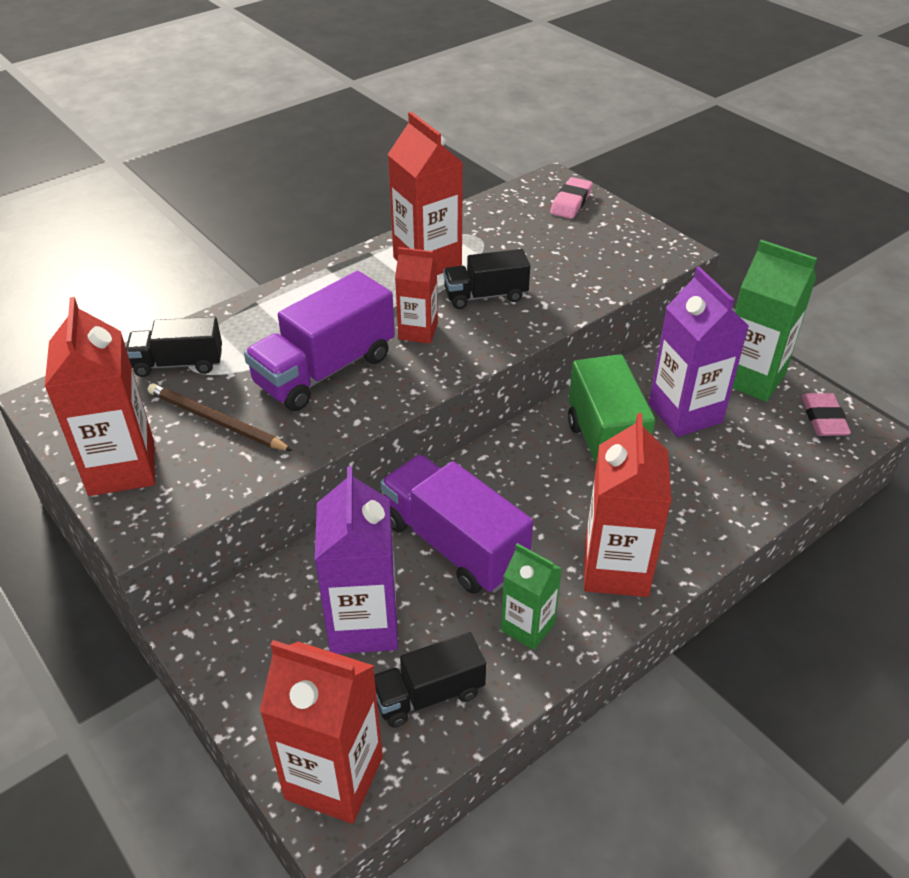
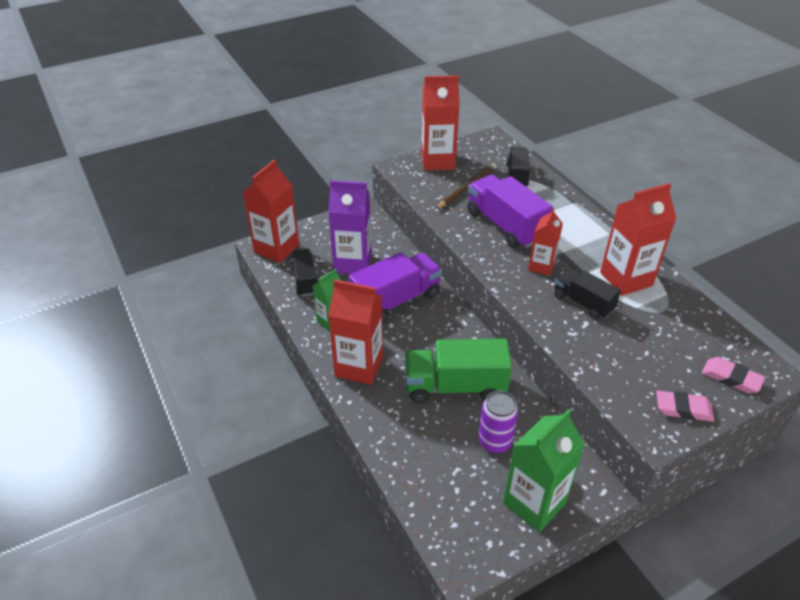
camera: 100 degrees right, 0 degrees up
(485, 296) = (583, 303): black truck -> black truck turned 45 degrees counterclockwise
(685, 413) = (494, 442): purple carton -> purple can
(823, 419) = (477, 540): pink eraser -> pink eraser (683, 409)

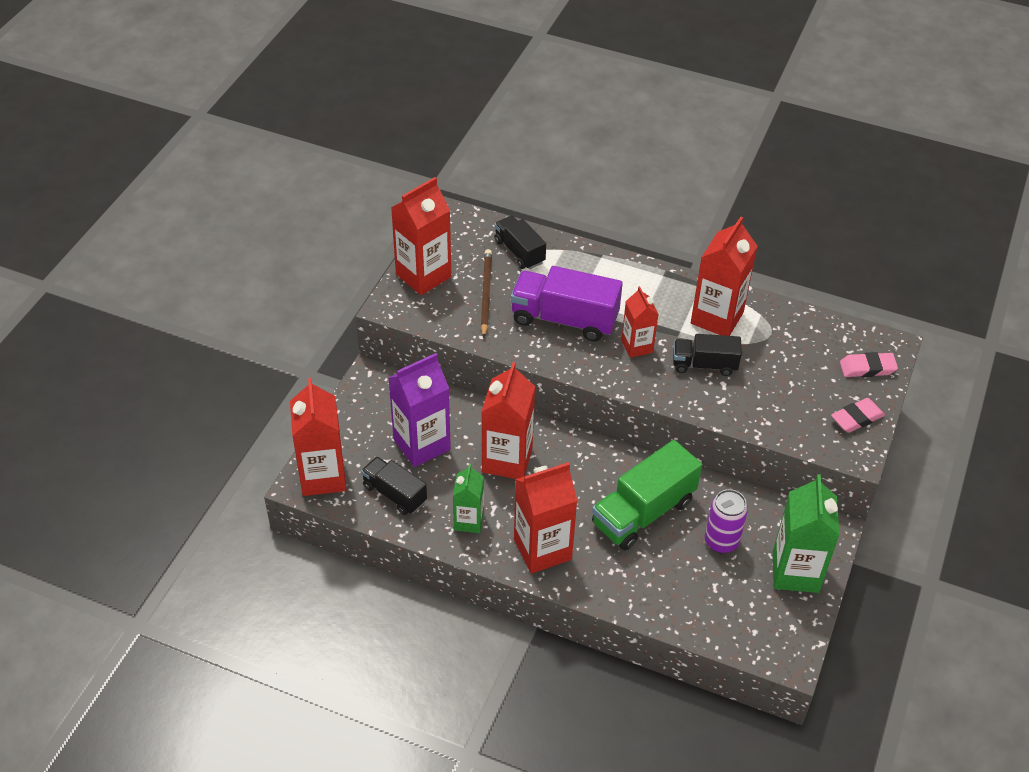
camera: 40 degrees left, 5 degrees up
(396, 300) = (507, 460): purple truck -> red carton

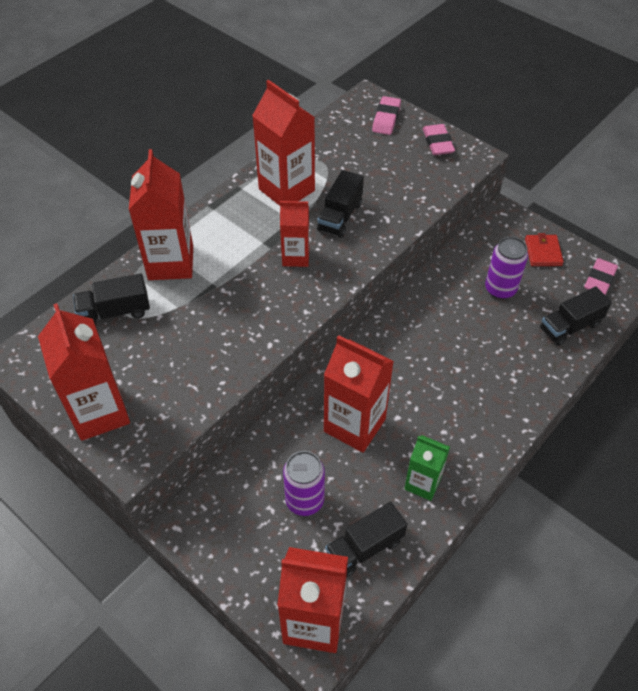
camera: 70 degrees left, 5 degrees up
(422, 444) = (304, 500): purple carton -> purple can
(486, 293) = (160, 359): brown pencil -> none
(542, 549) = (475, 427): red carton -> red carton (171, 263)
(564, 319) = (233, 302): purple truck -> none
(643, 512) = (453, 334): green truck -> none
(702, 610) = (570, 326): none -> black truck
(783, 630) = (599, 279): none -> pink eraser
(795, 572) = (543, 252): green carton -> red wallet

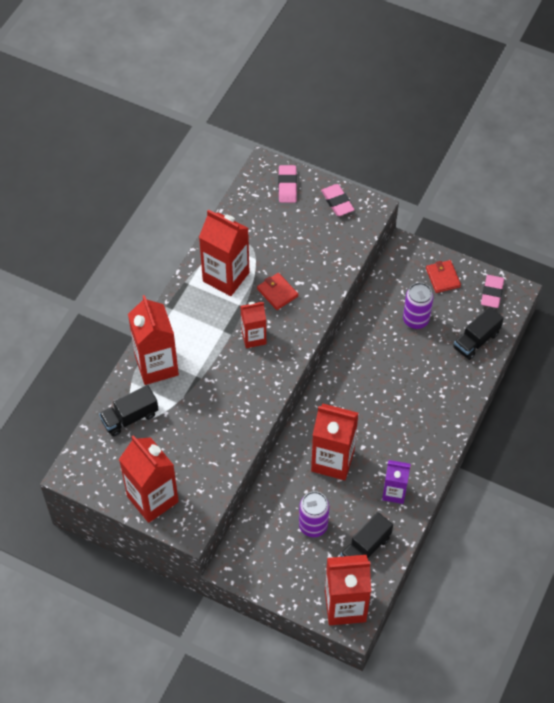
camera: 15 degrees left, 5 degrees up
(340, 216) = (277, 292): black truck -> red wallet
(422, 483) = (394, 492): green carton -> purple carton

